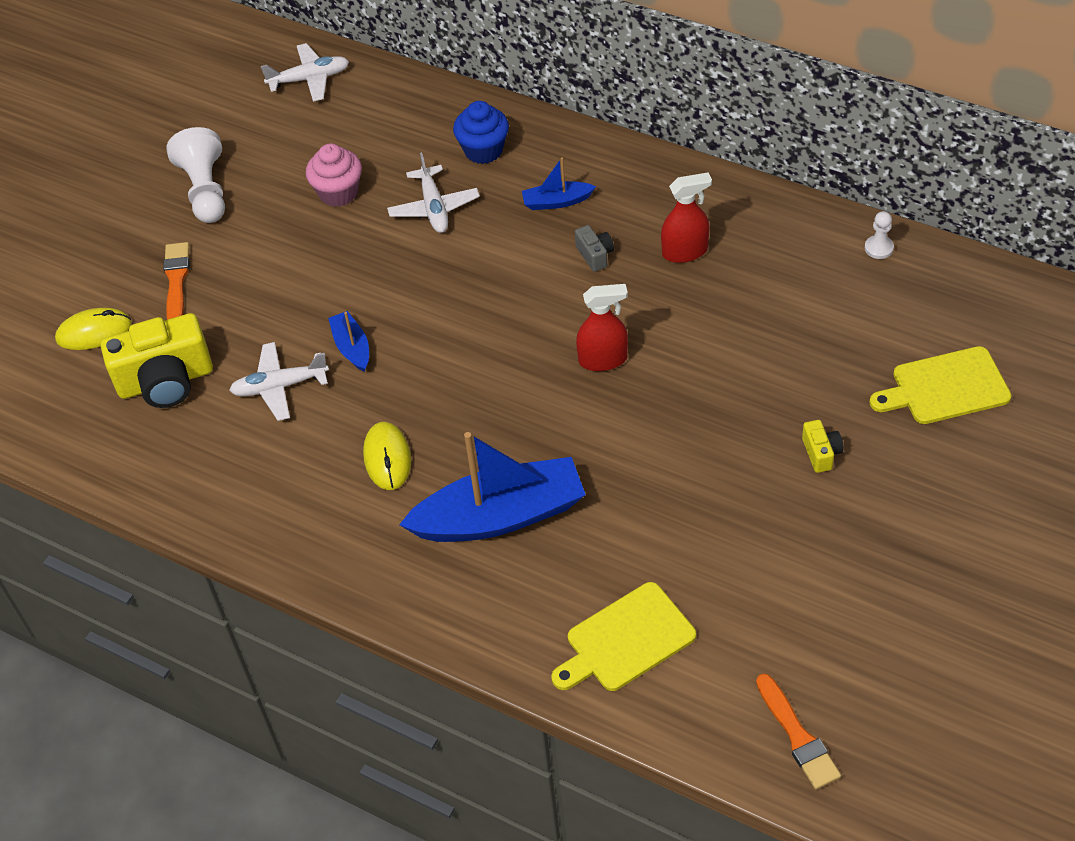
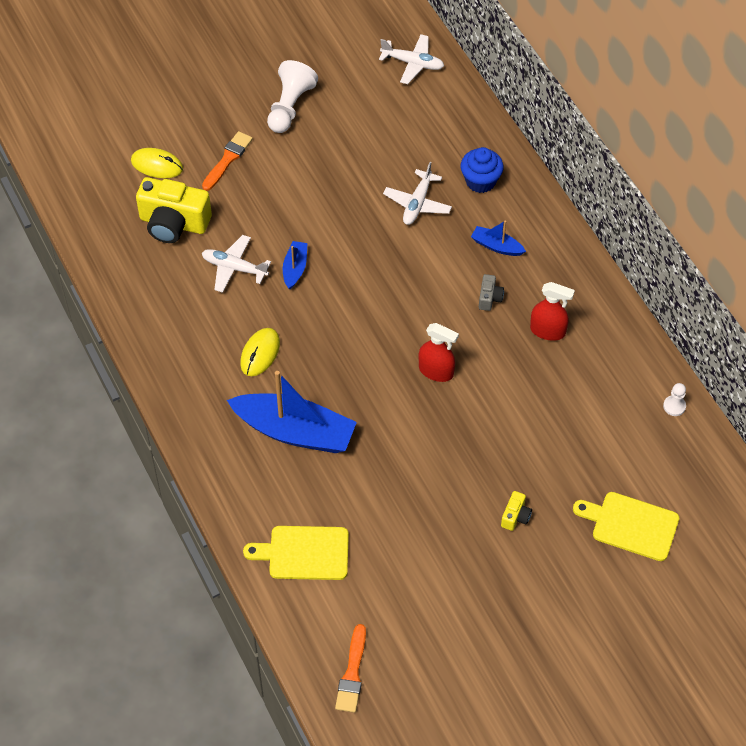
camera: 30 degrees right, 5 degrees up
(338, 192) = (368, 157): pink cupcake -> none

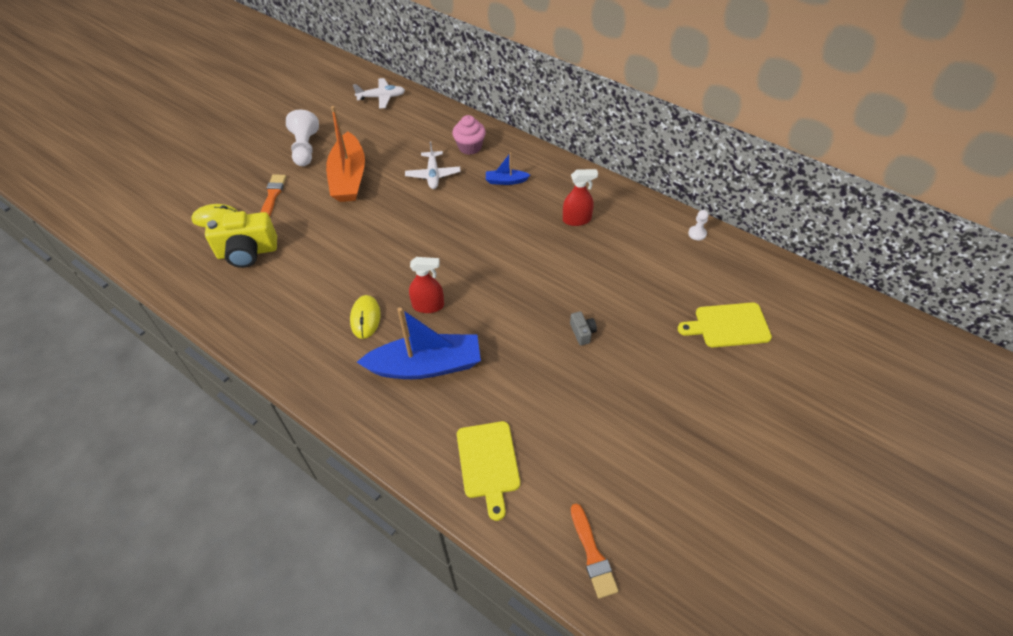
camera: 25 degrees left, 5 degrees down
(234, 268) = (313, 265): white plane -> none
(295, 268) = (363, 248): blue boat -> none
(304, 553) = (488, 463): yellow cutting board -> yellow cutting board turned 75 degrees counterclockwise
(321, 169) = (349, 178): none -> orange boat
(436, 371) = (513, 277): red spray bottle -> red spray bottle (428, 306)
(480, 181) = (470, 147): blue cupcake -> pink cupcake
(489, 298) = (522, 214): grey camera -> grey camera (582, 332)
(515, 516) = (641, 356): yellow camera -> none

